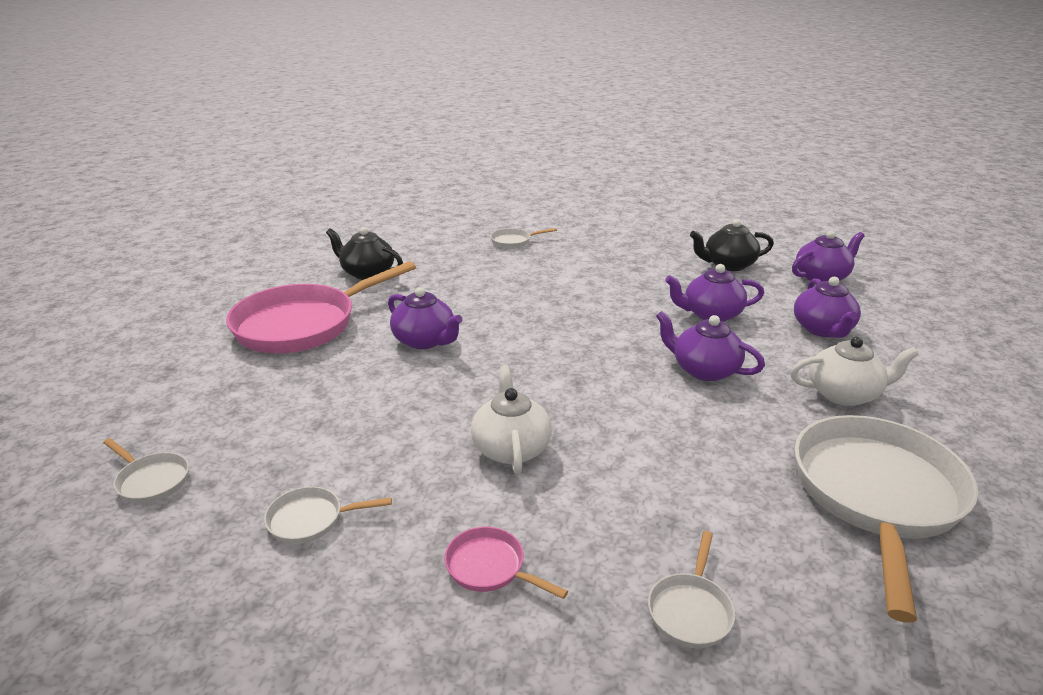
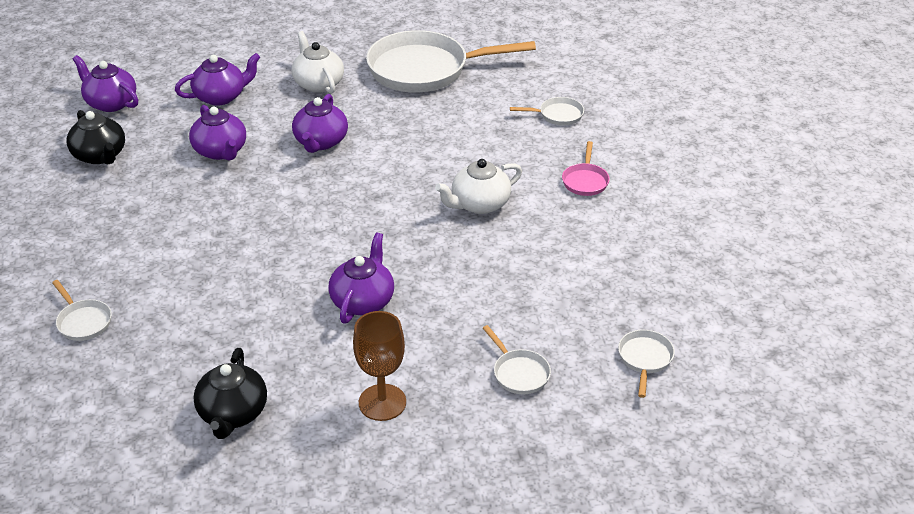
camera: 115 degrees left, 10 degrees up
(303, 324) = (382, 402): pink pan -> brown goblet
(311, 520) = (611, 262): white pan -> white pan (519, 373)

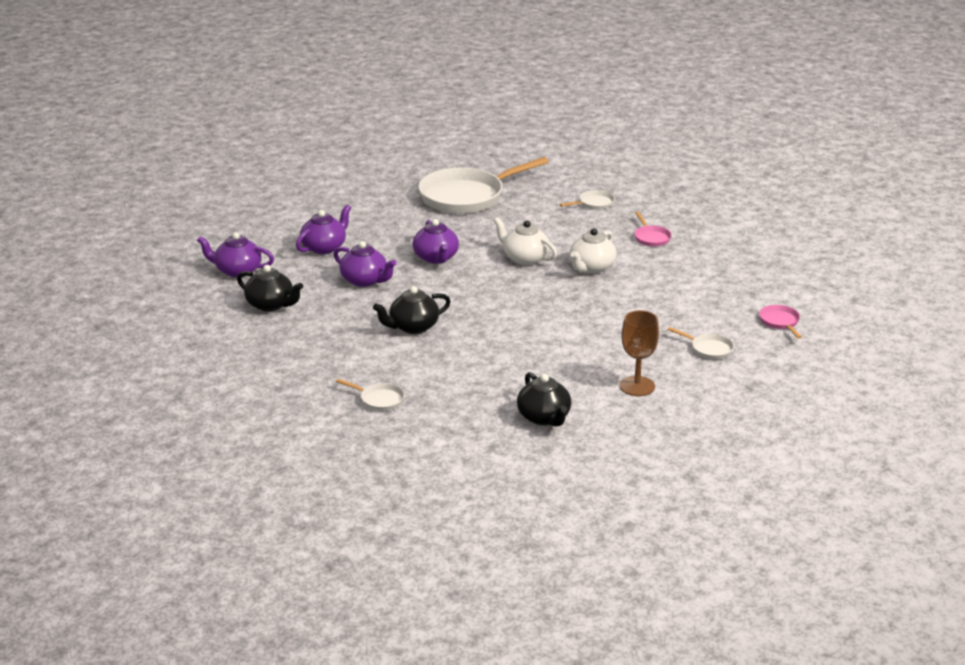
camera: 25 degrees left, 10 degrees down
(211, 229) = (413, 327): none -> black teapot
(318, 83) = (393, 223): white teapot -> white teapot (525, 258)
(363, 301) = (567, 339): purple teapot -> none
(645, 359) = (780, 322): white pan -> pink pan

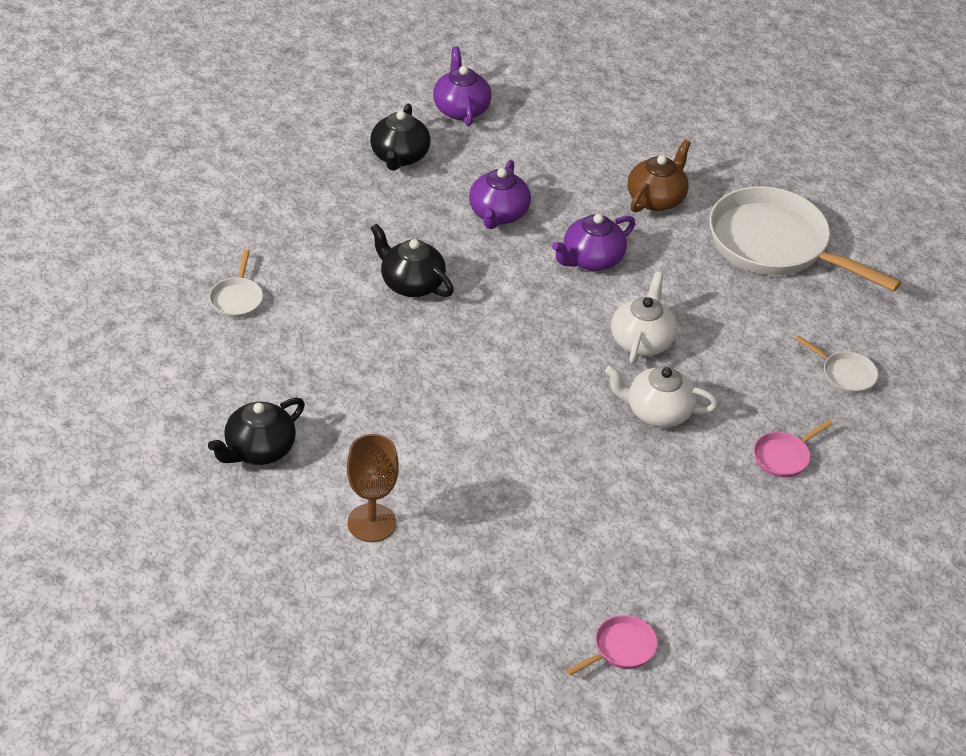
camera: 65 degrees right, 15 degrees up
(324, 247) = (557, 159): purple teapot -> none
(393, 223) = (656, 199): none -> brown teapot
(709, 349) = (503, 580): white pan -> none

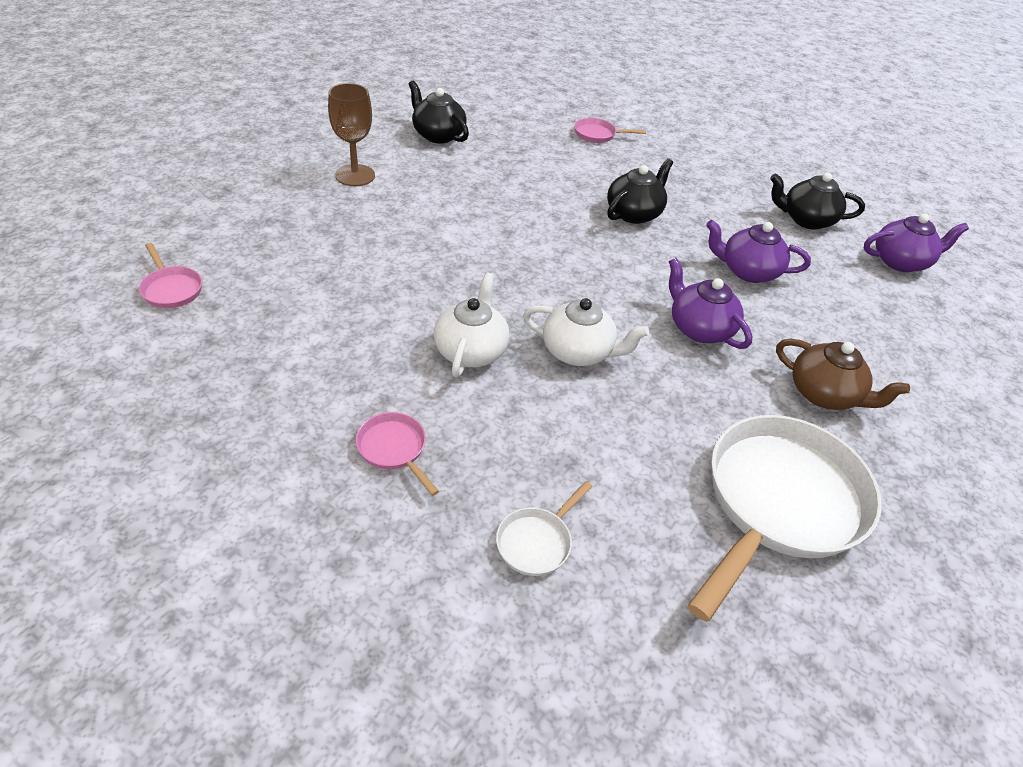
camera: 90 degrees right, 0 degrees up
(237, 299) = (598, 135): white pan -> pink pan

